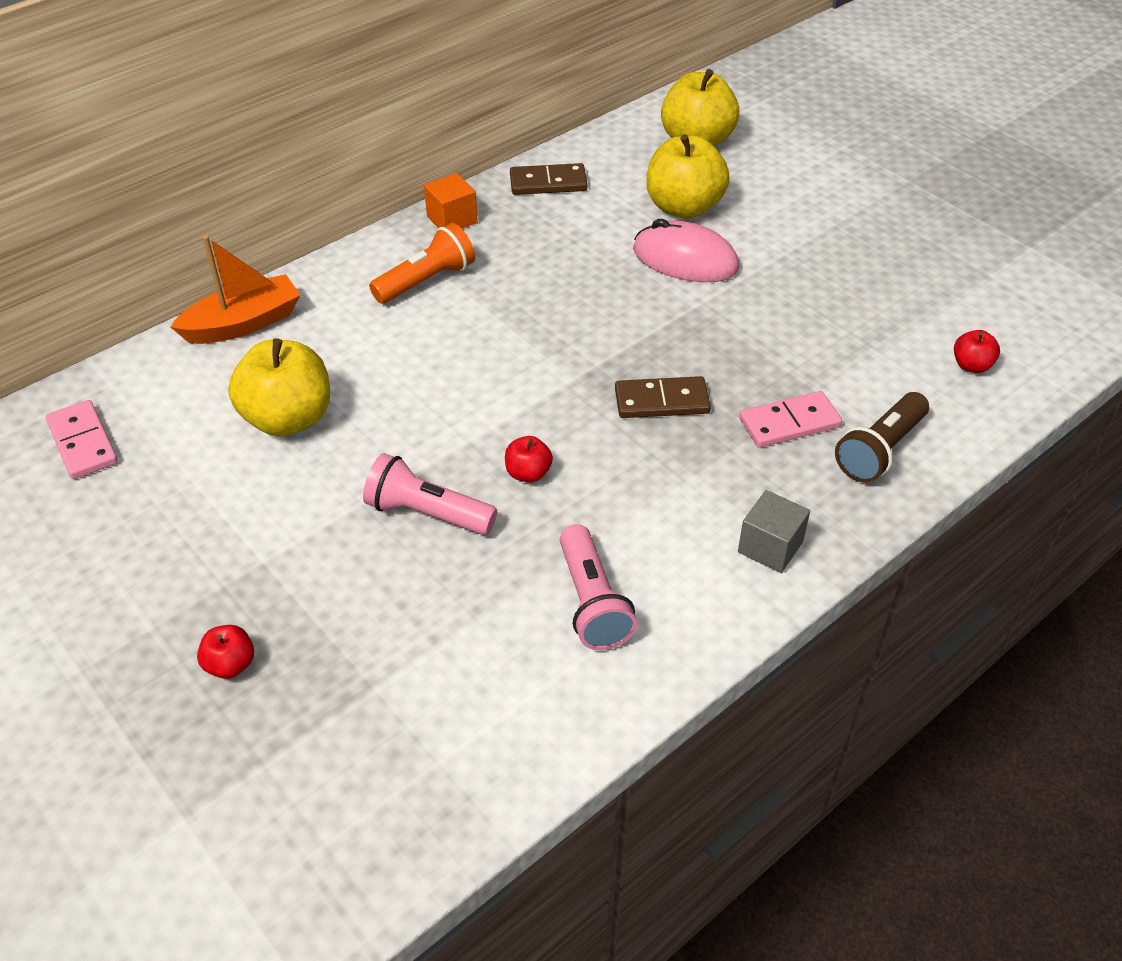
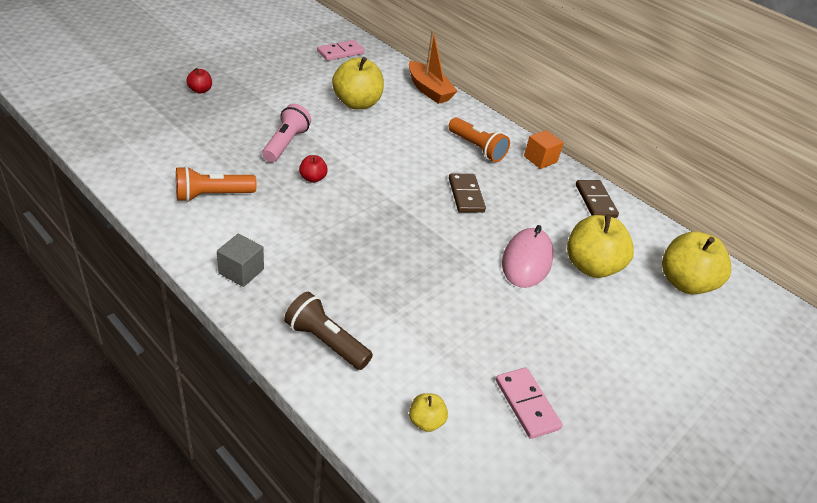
camera: 80 degrees right, 5 degrees down
(592, 602) = (212, 195): pink flashlight -> orange flashlight
(661, 401) = (375, 236): brown domino -> brown domino (466, 195)
(789, 423) = (355, 295): pink domino -> pink domino (527, 404)
(971, 365) = (426, 421): red apple -> yellow apple

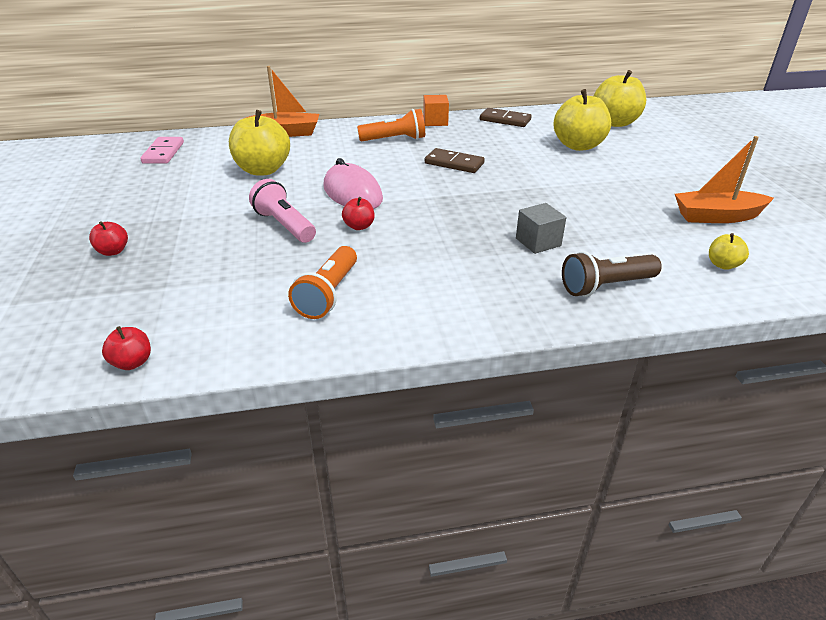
camera: 50 degrees left, 5 degrees down
(96, 147) = (132, 362): none -> red apple
(241, 271) = (473, 308): grey cube -> grey cube (538, 242)
(527, 261) = (556, 166): pink mouse -> pink mouse (352, 193)
(527, 404) = (716, 216): pink domino -> orange boat

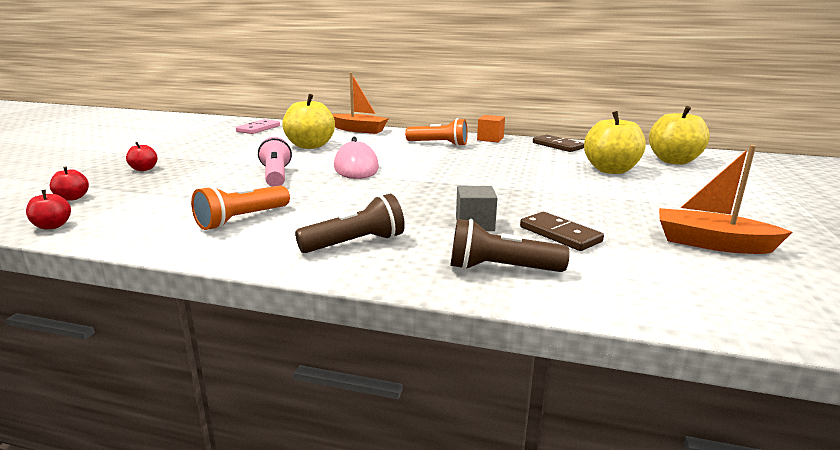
camera: 25 degrees right, 15 degrees down
(359, 226) = (330, 186): red apple -> red apple (72, 198)
(454, 163) = (469, 164): brown domino -> brown domino (560, 234)
(467, 293) = (355, 243): none -> brown flashlight
(723, 265) = (669, 283): yellow apple -> none

